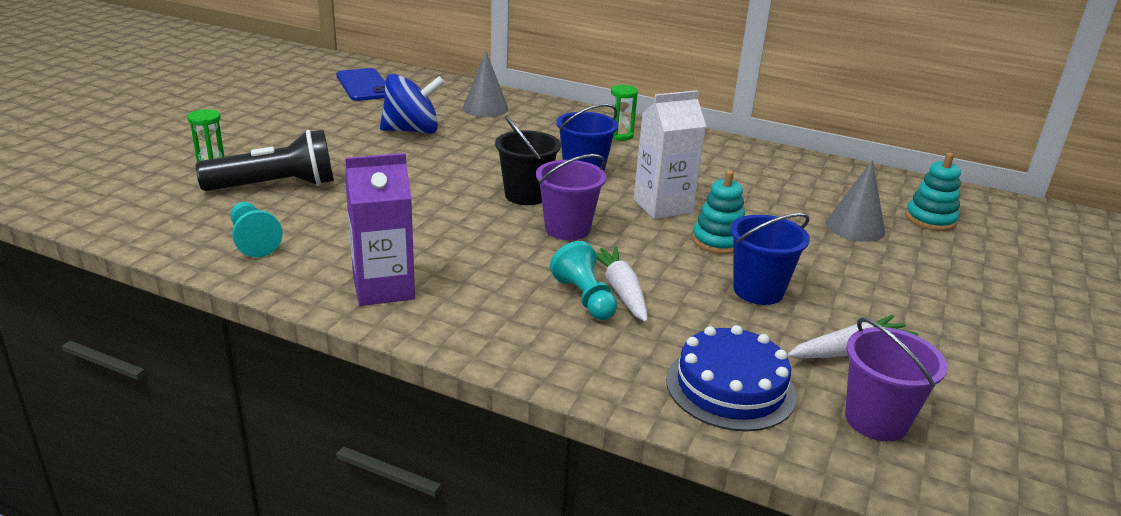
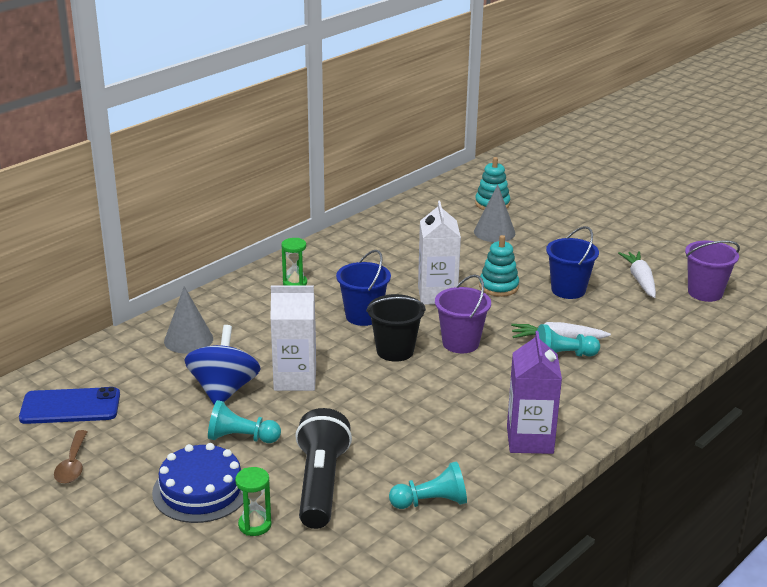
camera: 70 degrees left, 0 degrees up
(287, 97) = (72, 464): none -> brown spoon
(340, 146) = (241, 438): none -> turquoise pawn
(445, 156) = (295, 379): none -> white carton
(730, 387) = (671, 327): blue cake -> blue cake (201, 490)

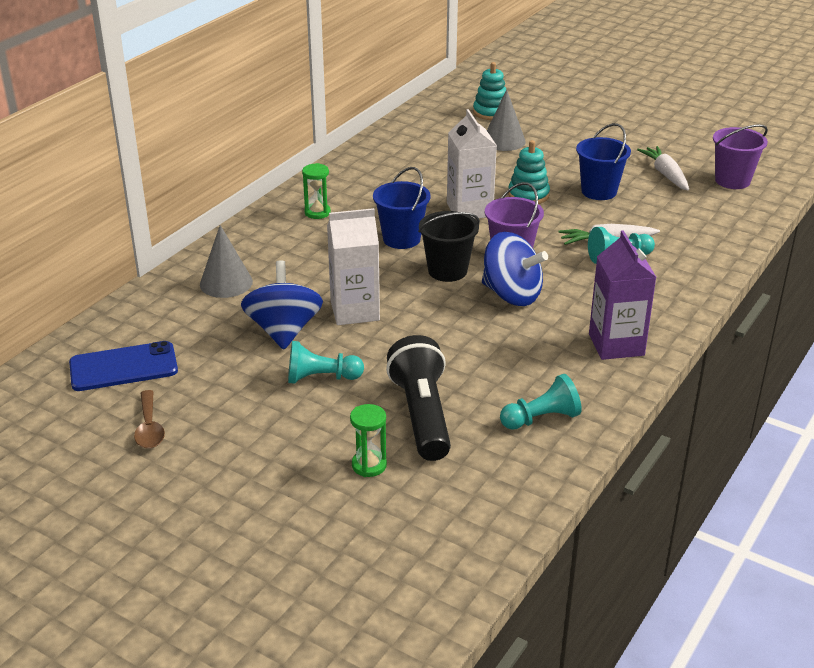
camera: 10 degrees left, 5 degrees up
(201, 490) = (299, 437): blue cake -> none
(447, 380) = (511, 295): none -> blue spinning top

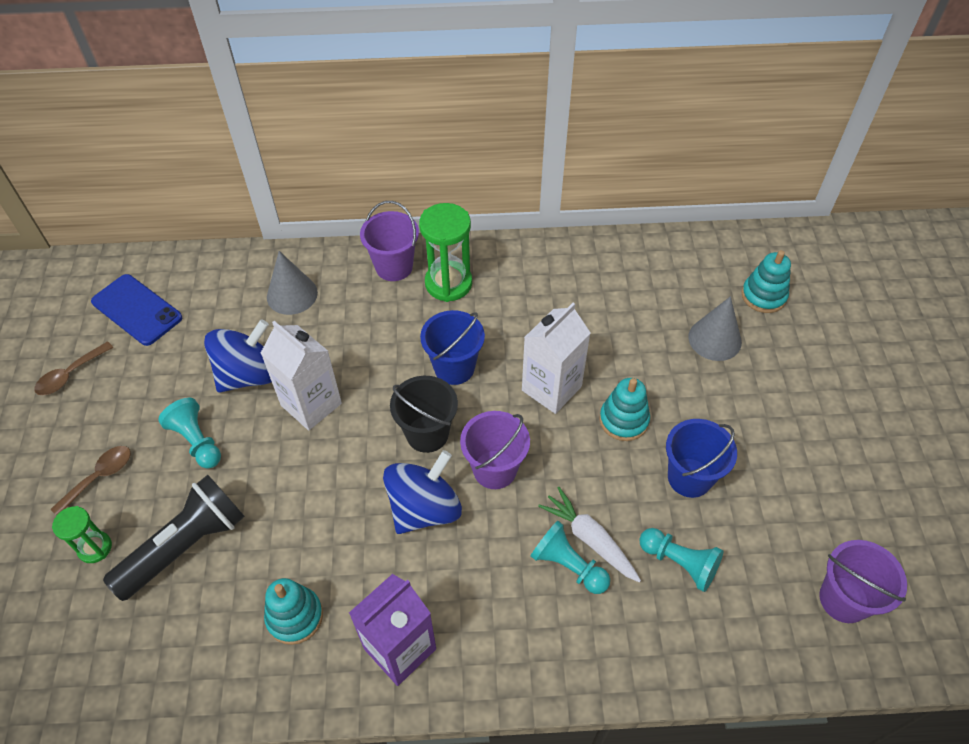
camera: 55 degrees right, 20 degrees up
(266, 228) = (394, 267): none -> purple bucket
(295, 442) = (99, 477): none -> brown spoon
(317, 212) = (448, 283): green hourglass -> green hourglass, size x1.74
(511, 295) = (424, 508): blue spinning top -> blue spinning top turned 135 degrees counterclockwise
(541, 419) = (233, 646): turquoise pawn -> turquoise pawn (679, 563)
(544, 381) = (295, 616): none -> turquoise stacking toy
(665, 174) = (789, 522): white carrot -> none

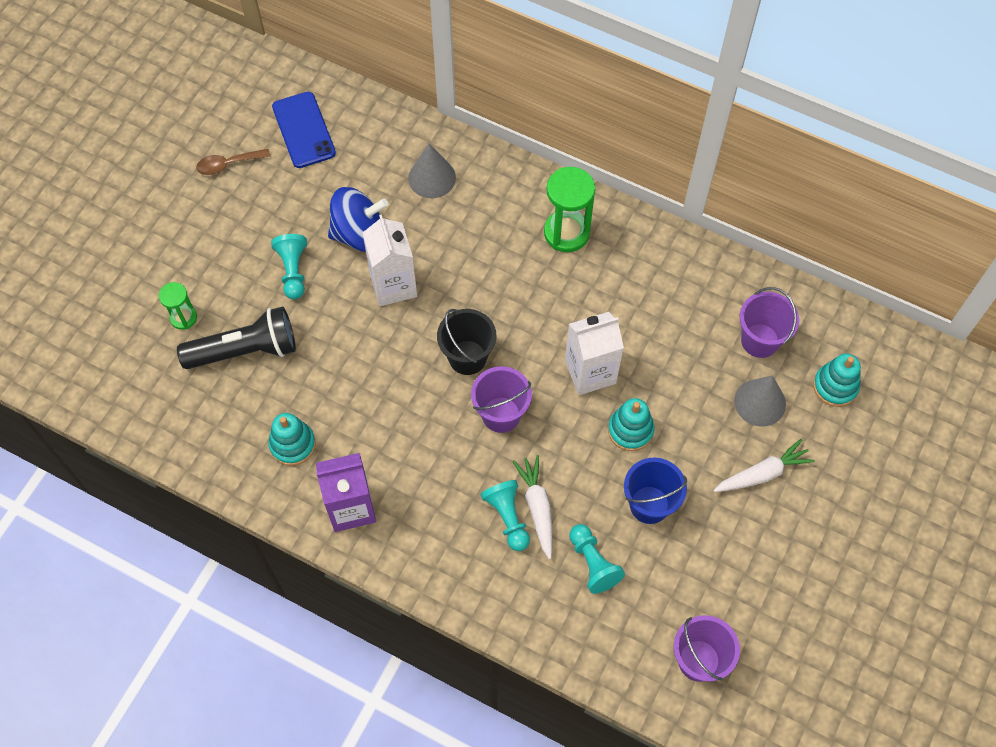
camera: 30 degrees right, 10 degrees up
(99, 477) = (211, 263): brown spoon -> none
(394, 267) = (530, 193): purple bucket -> purple bucket (760, 340)
(424, 508) = (429, 416): blue spinning top -> none
(454, 368) = (523, 312): blue bucket -> none
(763, 396) = (762, 473): none -> white carrot

